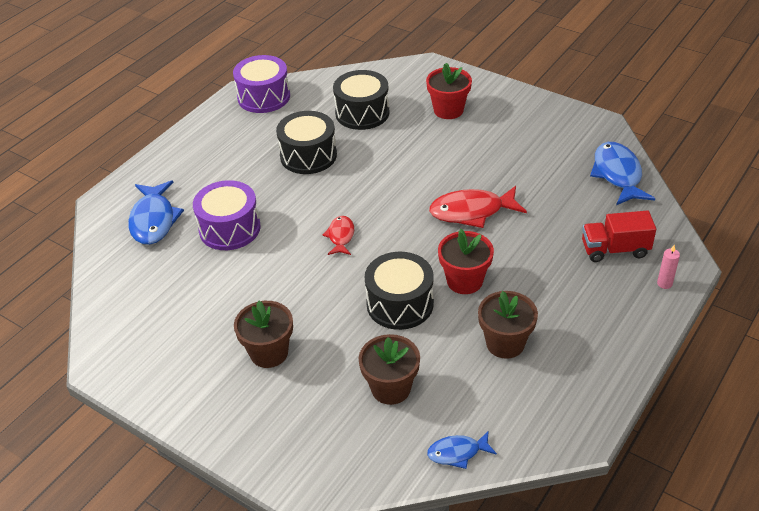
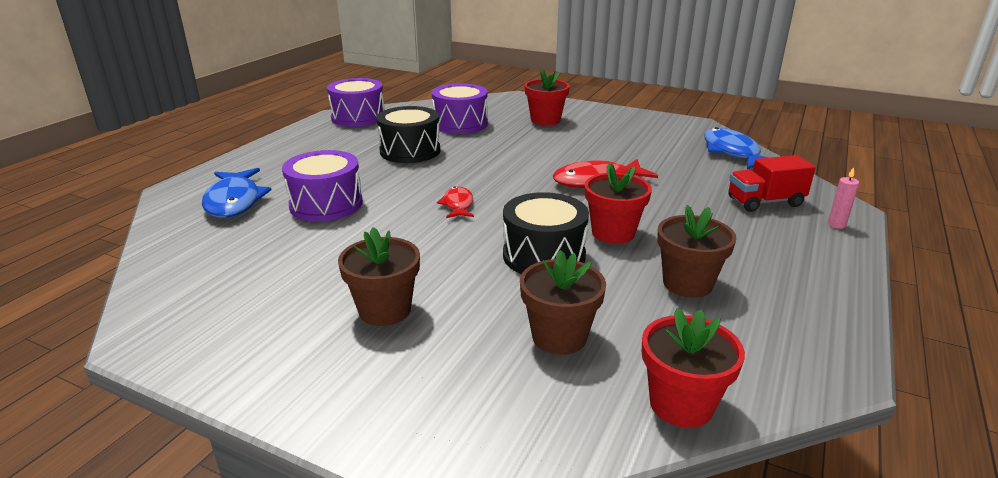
camera: 10 degrees left, 15 degrees down
(362, 113) = (460, 124): black drum -> purple drum
(457, 452) = (681, 404): blue fish -> red flower pot

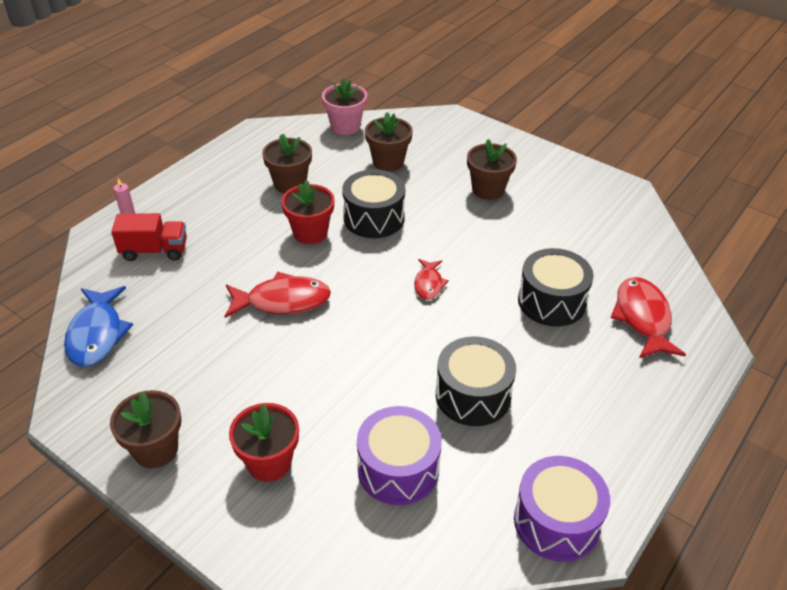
camera: 170 degrees left, 15 degrees up
(234, 201) = (643, 318): blue fish -> red fish
(326, 204) = (551, 301): purple drum -> black drum
(622, 118) = (156, 449): none -> brown flower pot
(681, 404) = (345, 126): red flower pot -> pink flower pot

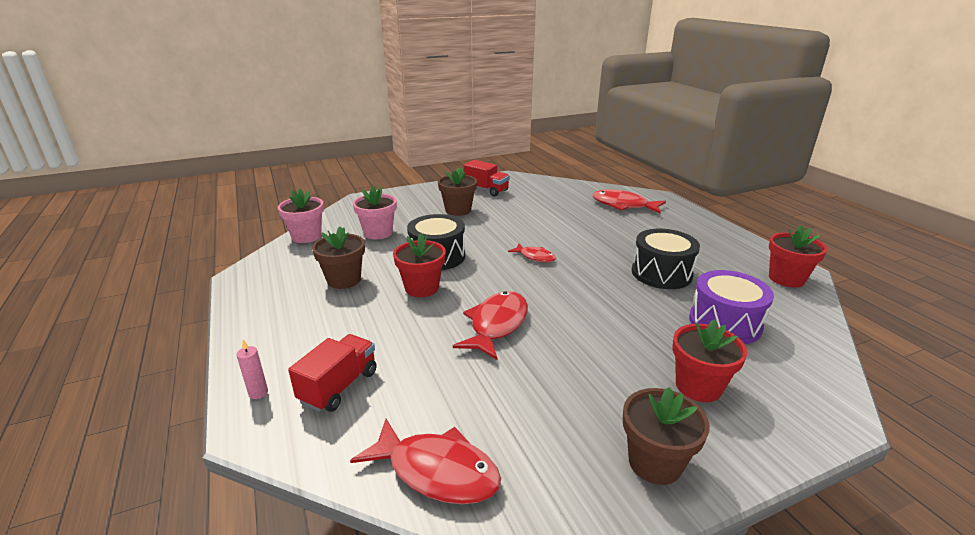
camera: 60 degrees left, 15 degrees down
(97, 334) = (437, 471): blue fish -> red fish
(388, 162) = (378, 233): brown flower pot -> pink flower pot
(551, 301) = (589, 224): black drum -> none
(556, 521) = (786, 279): purple drum -> red flower pot
(565, 188) = (486, 190): none -> red truck

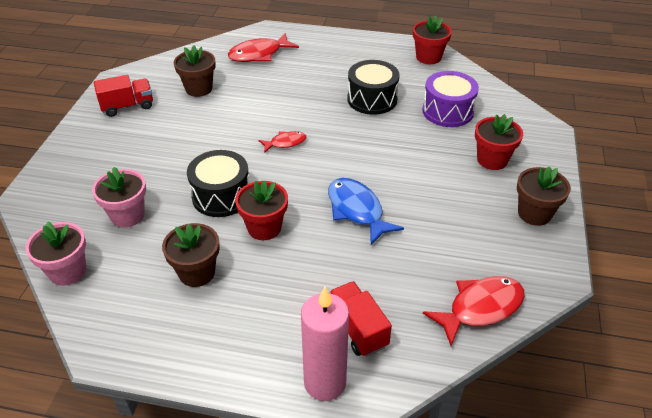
camera: 55 degrees left, 15 degrees up
(258, 393) = (325, 383): pink candle -> pink candle, size x2.46
(458, 210) = (147, 144): brown flower pot -> brown flower pot (199, 89)
(496, 325) = (357, 210): red fish -> blue fish

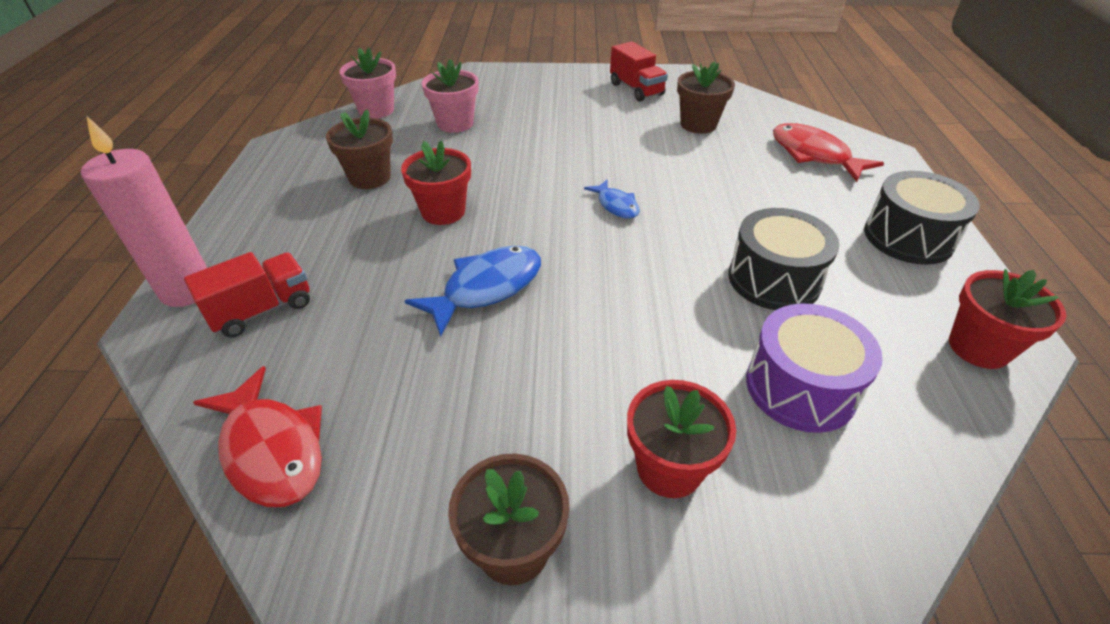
camera: 80 degrees right, 0 degrees up
(221, 196) = (495, 173): black drum -> black drum (908, 237)
(285, 143) = (616, 205): red fish -> blue fish

